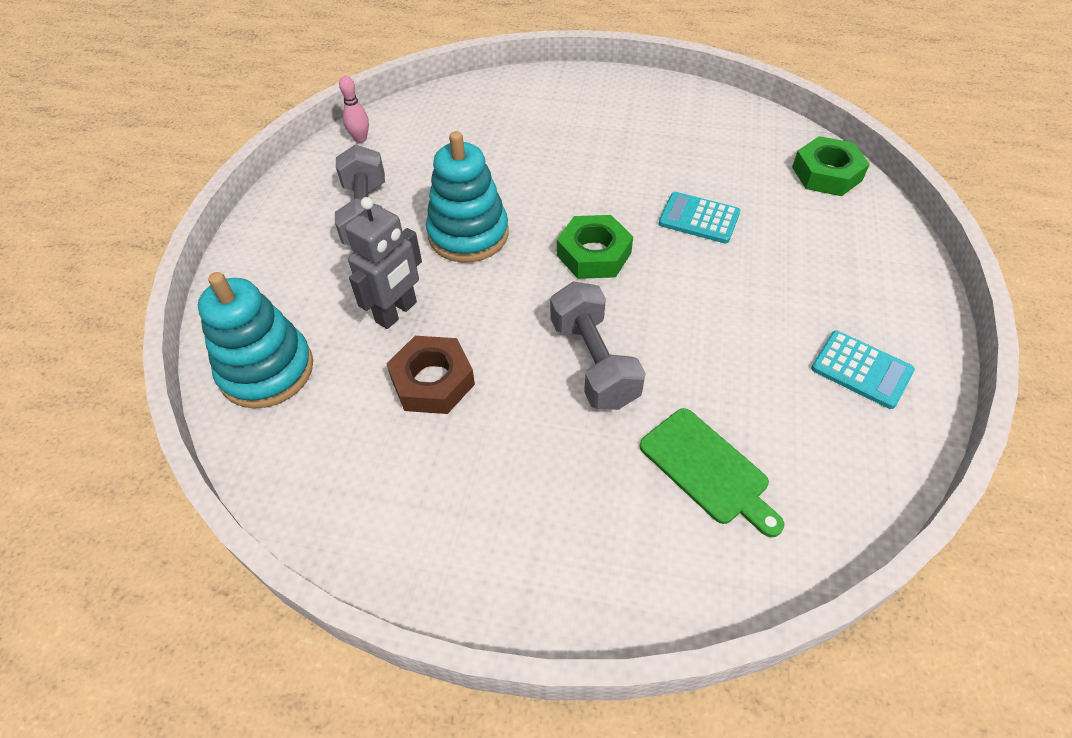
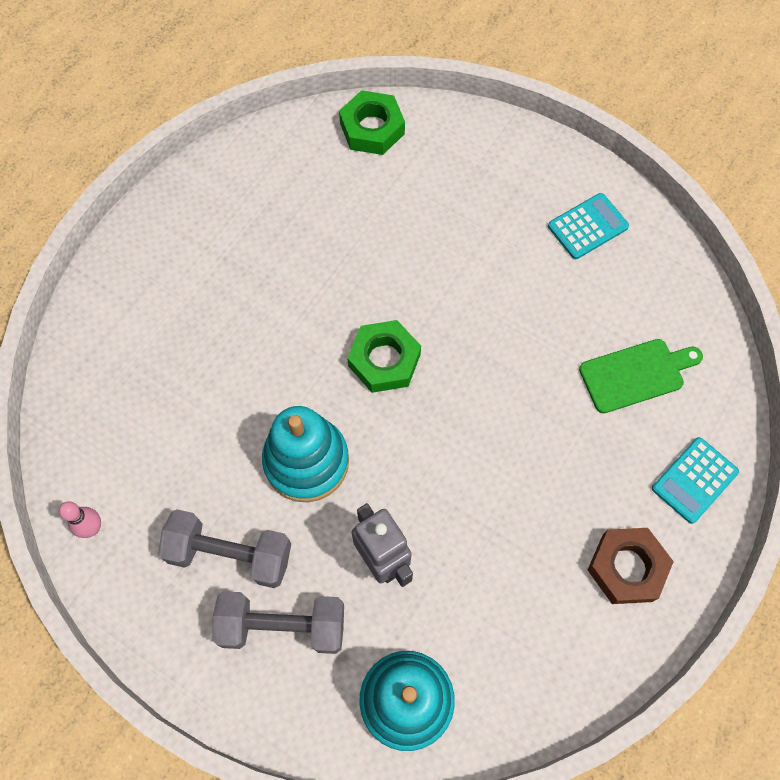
camera: 70 degrees left, 15 degrees up
(432, 381) = (477, 550): brown nut -> brown nut (627, 568)
(593, 362) = (507, 412): grey dumbbell -> grey dumbbell (282, 626)
(699, 218) = (379, 255): turquoise calculator -> turquoise calculator (694, 480)

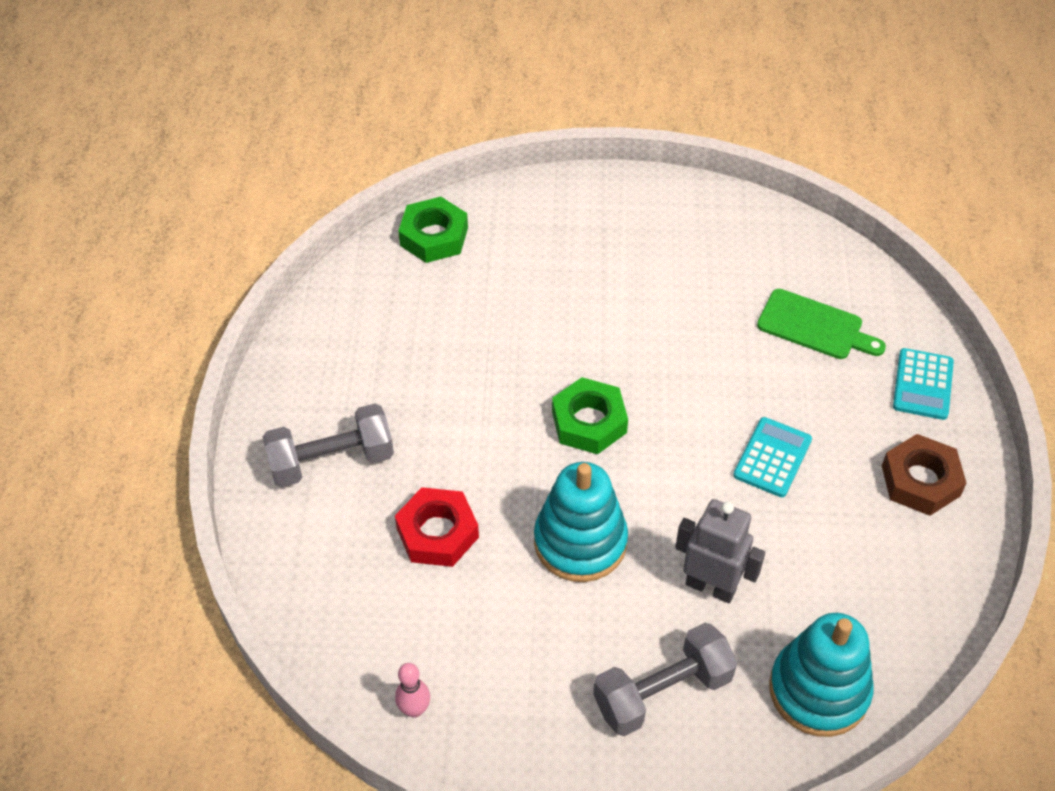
camera: 30 degrees left, 15 degrees down
(204, 391) = (437, 533): none -> red nut
(230, 554) = (567, 658): grey dumbbell -> grey dumbbell (332, 461)
(587, 226) = (687, 230): turquoise calculator -> turquoise calculator (772, 458)
(636, 374) = (815, 326): green cutting board -> green cutting board turned 75 degrees clockwise

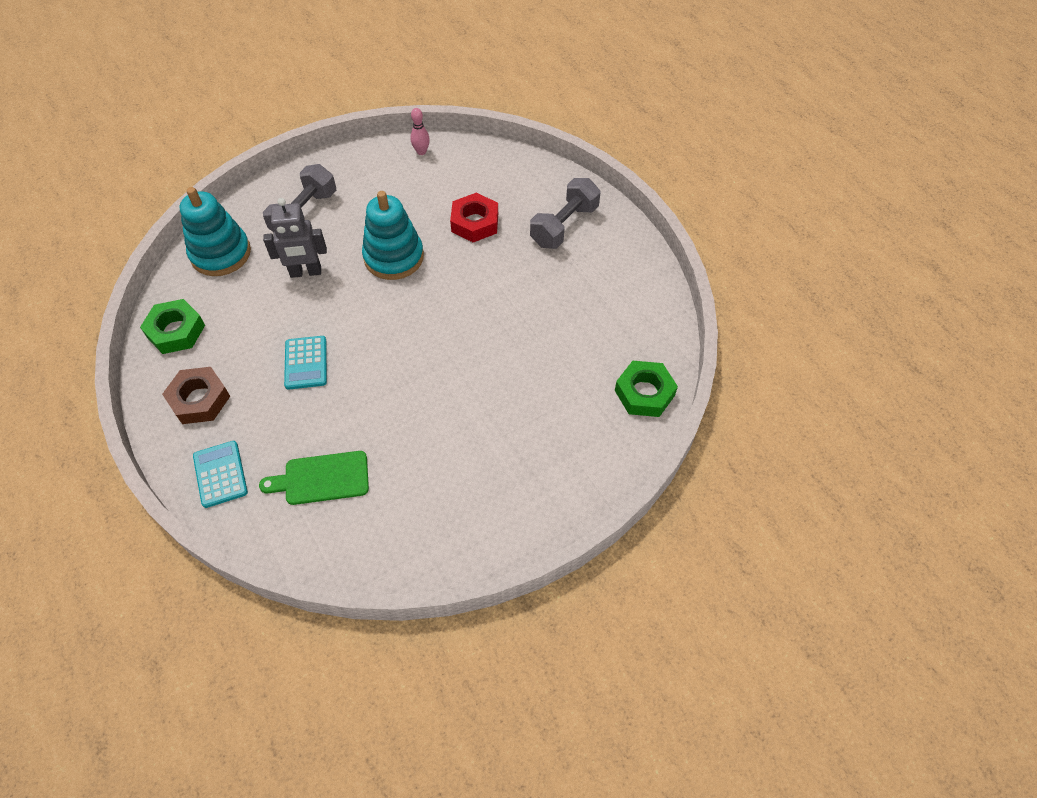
camera: 145 degrees right, 5 degrees up
(589, 422) = (436, 323): green nut -> green nut (176, 331)

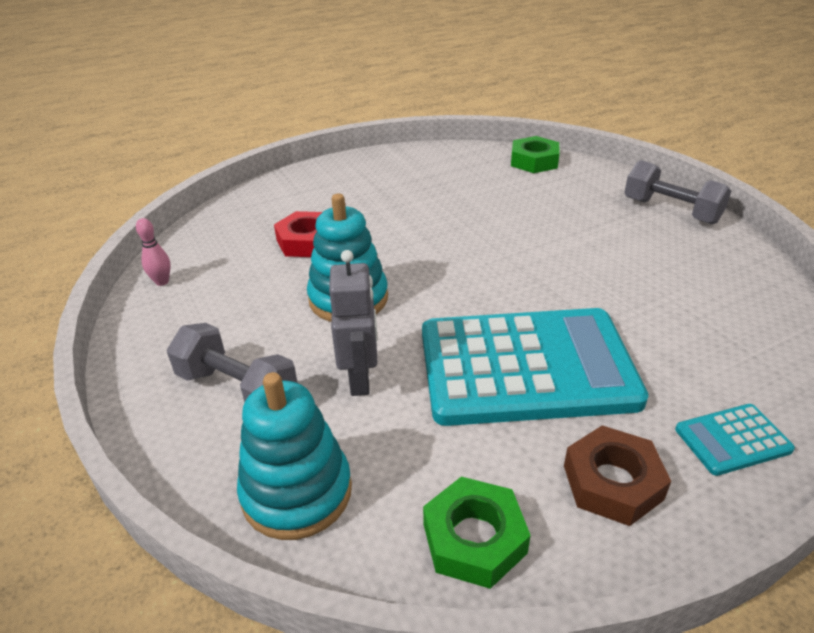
camera: 85 degrees left, 20 degrees down
(306, 363) = (526, 367): turquoise calculator -> turquoise calculator, size x2.45
(322, 478) = (696, 341): green cutting board -> none
(564, 226) = (329, 190): grey dumbbell -> grey dumbbell (671, 211)

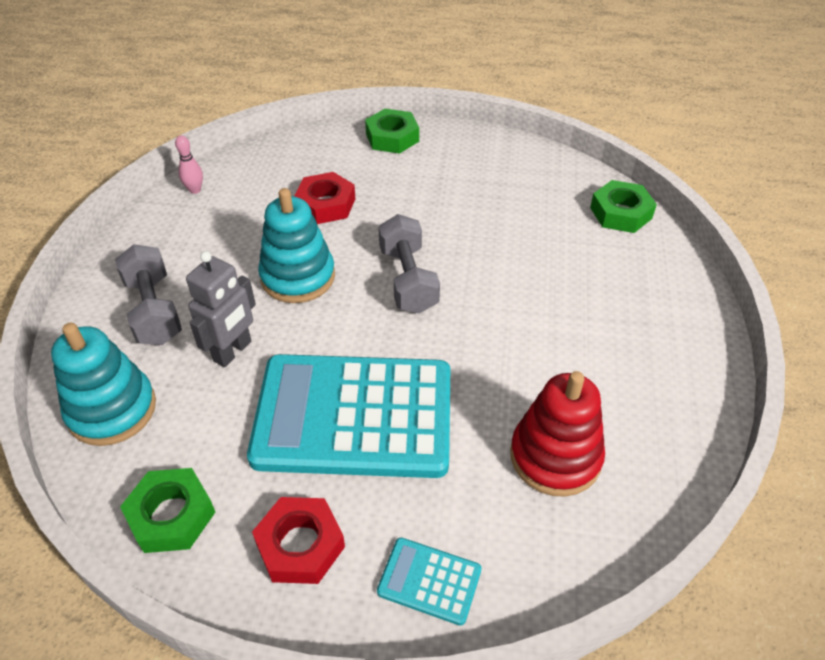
camera: 35 degrees right, 10 degrees up
(307, 179) = (392, 137): none -> green nut
(526, 367) = (354, 416): turquoise calculator -> turquoise calculator turned 150 degrees clockwise
(612, 482) = (300, 545): brown nut -> red nut
(671, 211) = (686, 342): grey dumbbell -> grey dumbbell (408, 280)
(693, 312) = (555, 456): none -> red stacking toy

